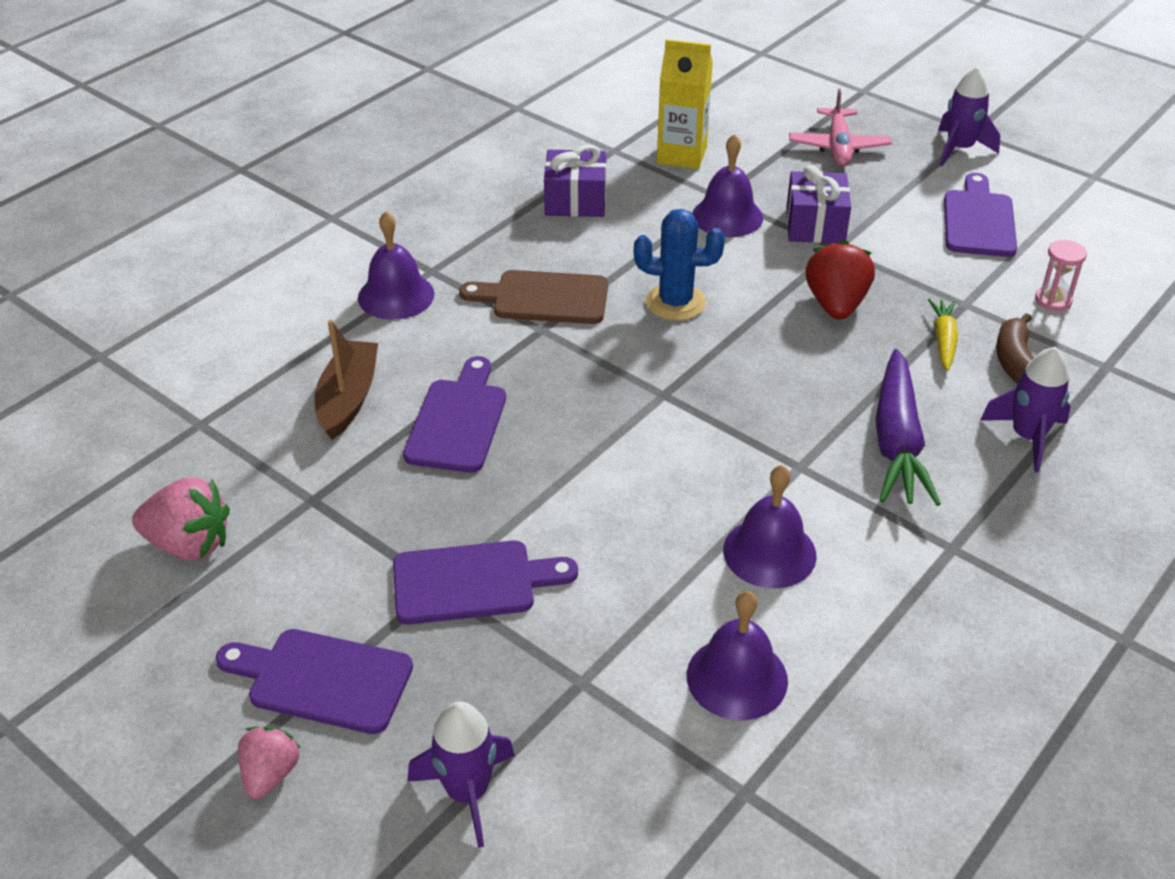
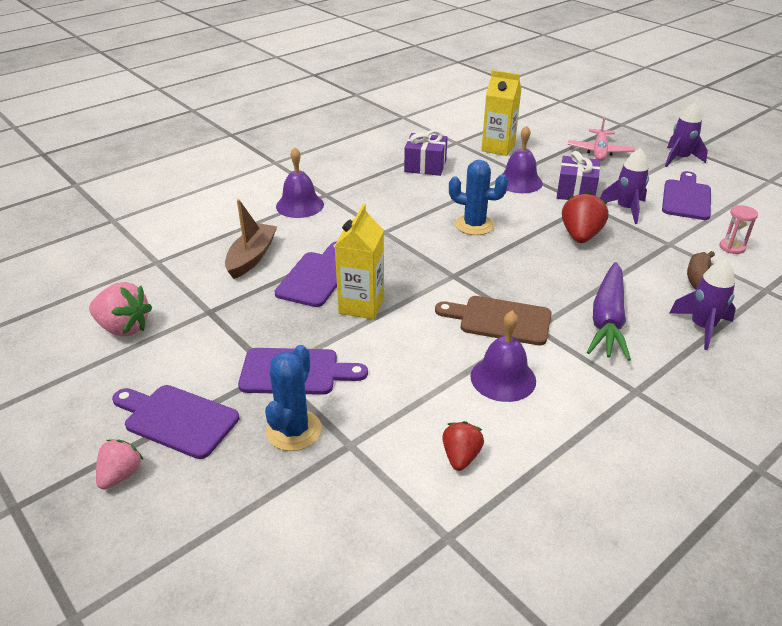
camera: 10 degrees right, 5 degrees down
(467, 792) = (249, 507): purple rocket -> purple rocket (625, 209)
(496, 672) = (294, 430): none -> blue cactus
(540, 461) = (361, 305): none -> yellow carton
(544, 298) = (391, 215): brown cutting board -> brown cutting board (500, 320)
(737, 678) = (461, 456): purple bell -> red strawberry
(943, 340) = (651, 263): yellow carrot -> none

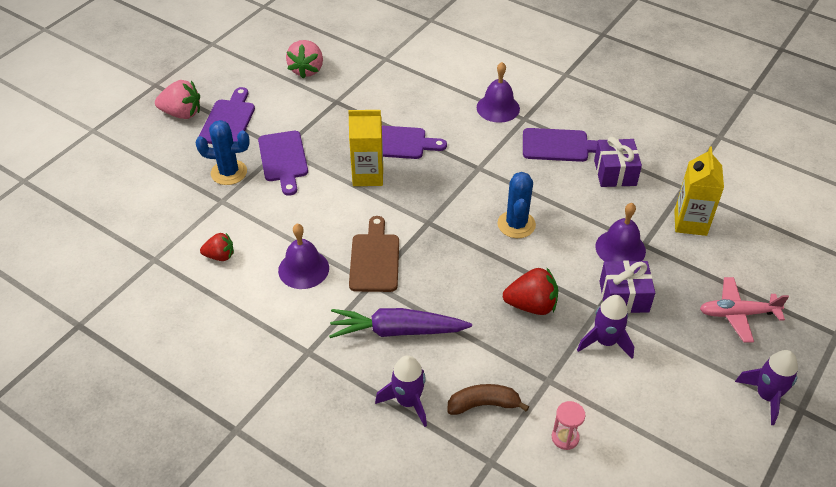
camera: 75 degrees right, 10 degrees up
(121, 475) = (182, 113): pink strawberry -> pink strawberry, size x1.57
(251, 257) = (409, 102): brown boat -> none
(686, 198) = (661, 399): purple cutting board -> purple cutting board (559, 145)

